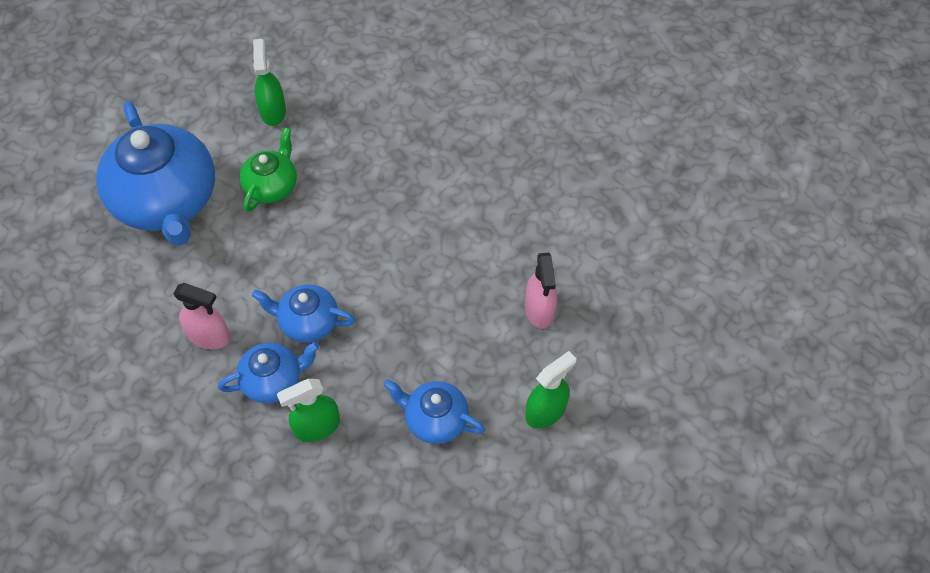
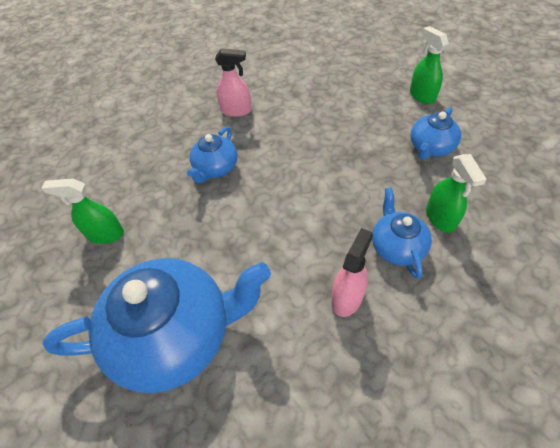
camera: 75 degrees left, 5 degrees down
(272, 186) = (190, 239): green teapot -> none
(308, 322) = (340, 219): blue teapot -> blue teapot (216, 168)
(539, 310) = (345, 91): pink spray bottle -> pink spray bottle (236, 111)

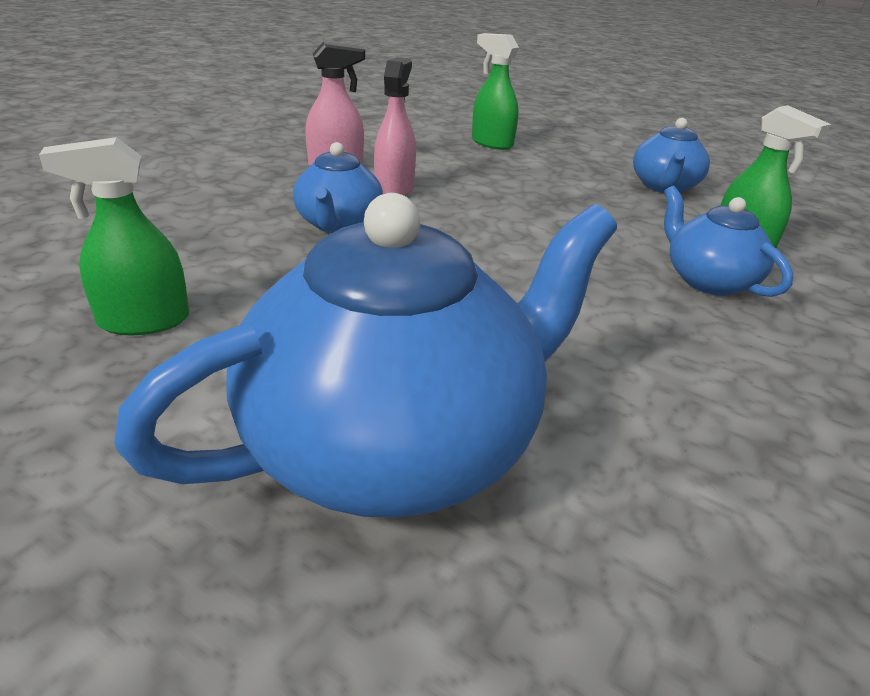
camera: 25 degrees left, 20 degrees down
(347, 297) = (685, 344): pink spray bottle -> pink spray bottle (394, 189)
(422, 95) = (610, 145): green spray bottle -> green spray bottle (491, 143)

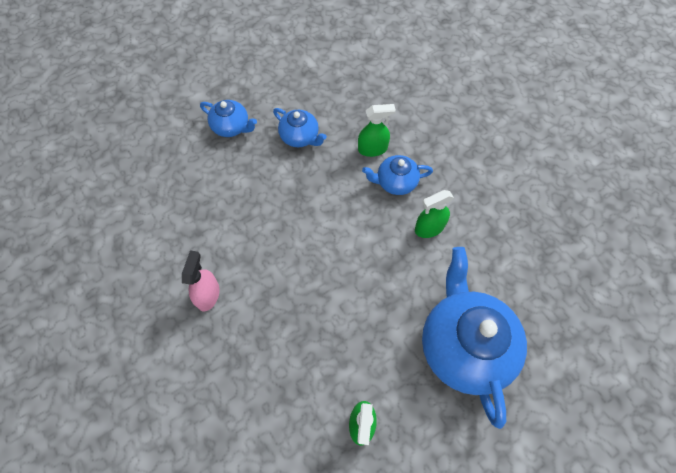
camera: 65 degrees left, 30 degrees up
(339, 224) = (291, 316): blue teapot -> blue teapot (231, 127)
(394, 189) = (255, 273): pink spray bottle -> none
(491, 143) = (203, 190): green spray bottle -> green spray bottle (429, 228)

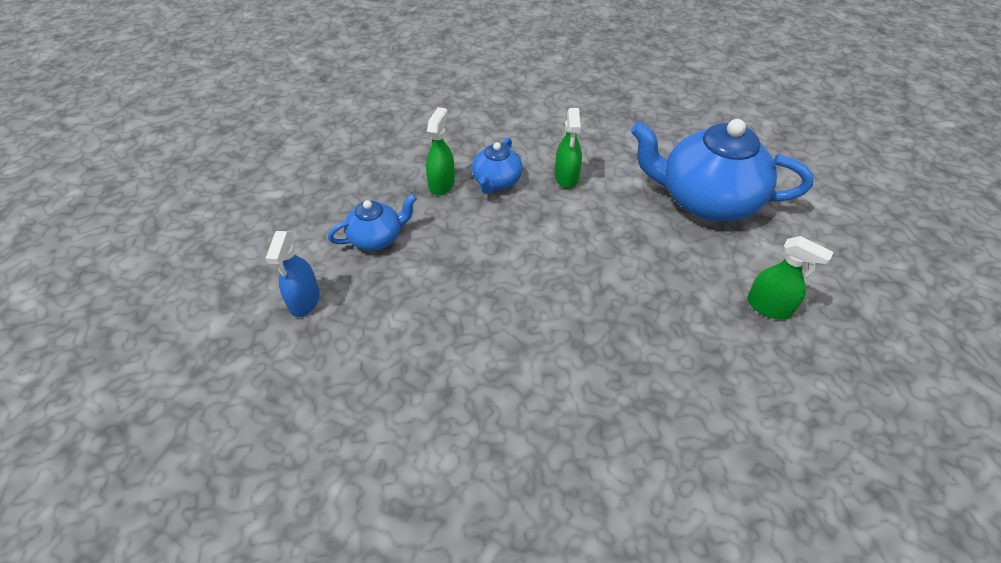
camera: 65 degrees left, 15 degrees down
(208, 295) = (549, 407): pink spray bottle -> none
(231, 127) = (304, 301): blue teapot -> blue spray bottle

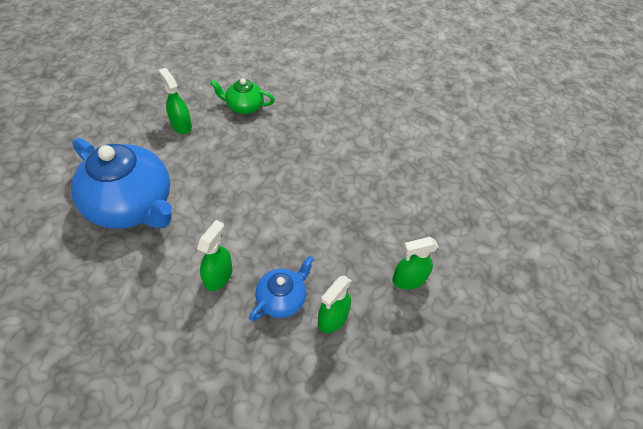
camera: 160 degrees left, 5 degrees up
(304, 301) = (472, 245): blue spray bottle -> none
(377, 238) = (408, 279): blue teapot -> green spray bottle
(724, 378) = (244, 106): none -> green teapot

